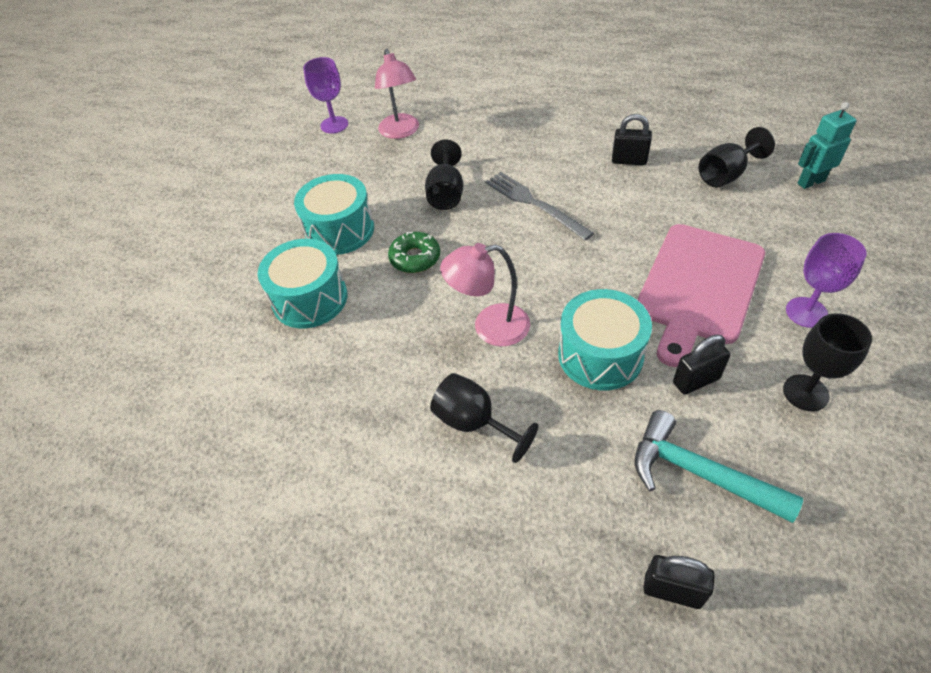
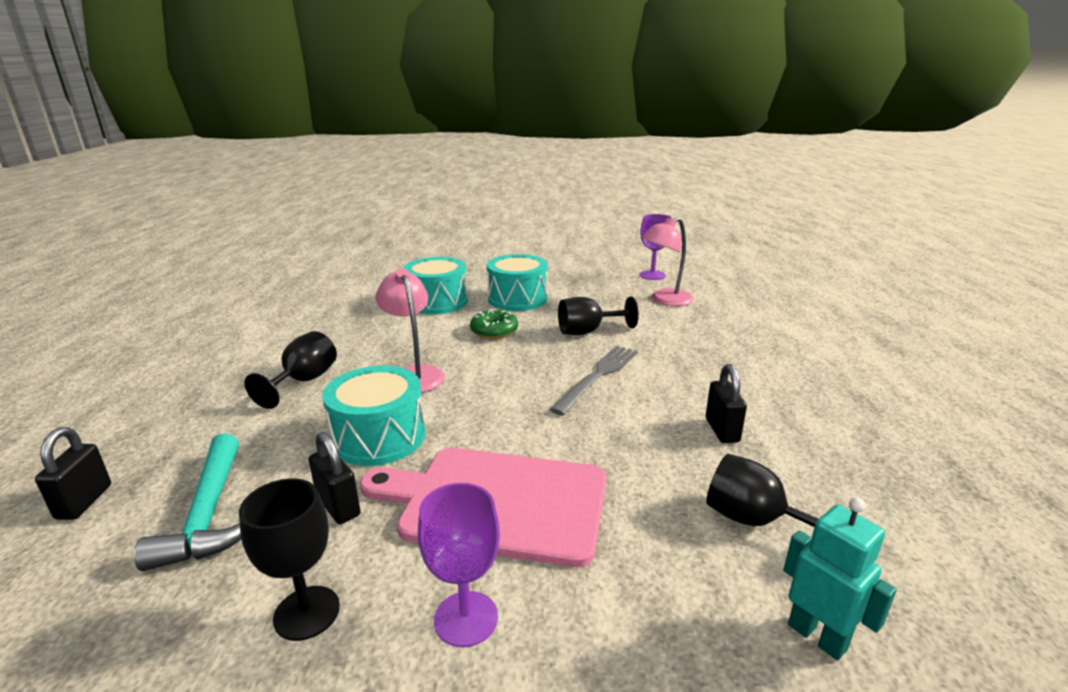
camera: 70 degrees right, 25 degrees down
(699, 473) = (209, 514): turquoise hammer -> turquoise hammer turned 150 degrees clockwise

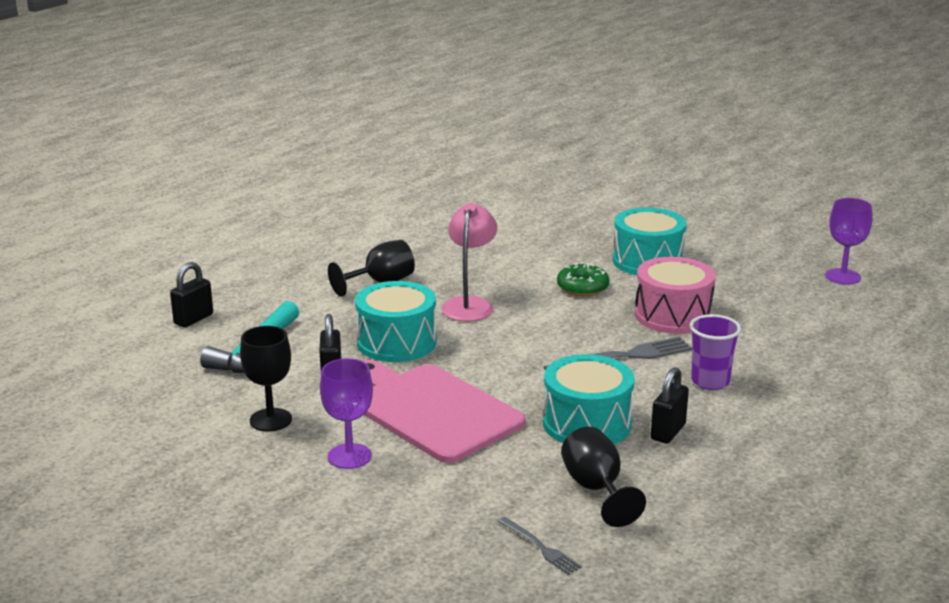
camera: 35 degrees right, 0 degrees up
(437, 302) = (564, 242): turquoise drum -> turquoise drum (587, 424)
(588, 331) = (673, 315): black goblet -> pink drum
(665, 300) = (808, 309): pink lamp -> none
(685, 373) = (710, 381): none -> purple cup
(817, 636) = (540, 547): turquoise robot -> grey fork

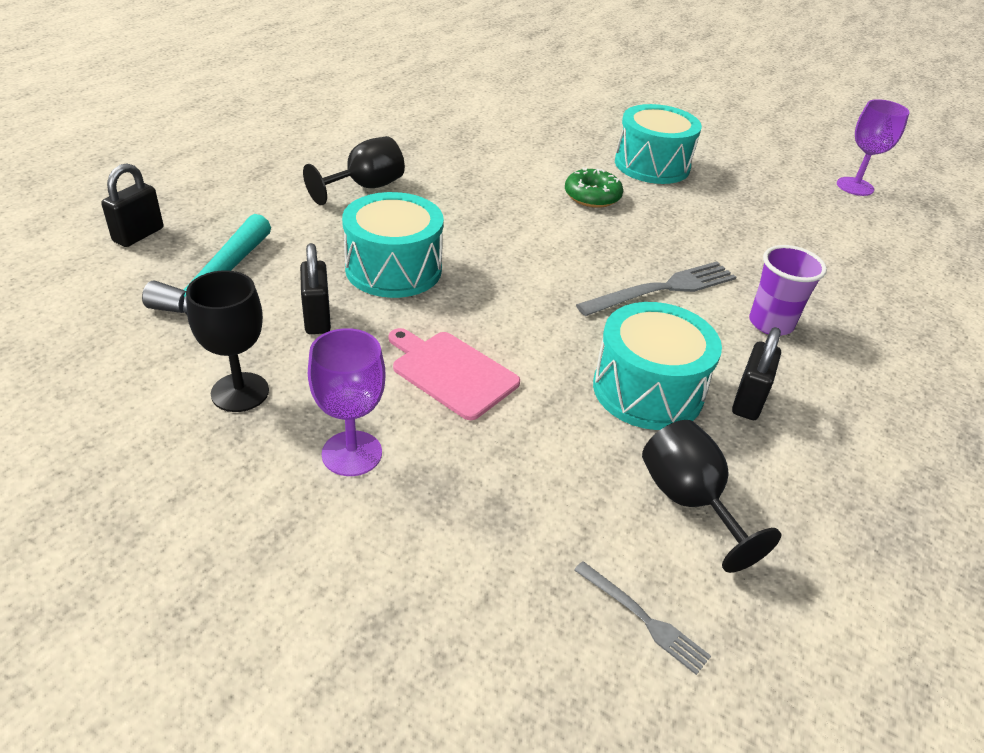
camera: 10 degrees left, 15 degrees up
(432, 410) = (452, 372): pink cutting board -> pink cutting board, size x0.57
(469, 304) = (471, 217): pink lamp -> none
(673, 315) = (699, 233): pink drum -> none

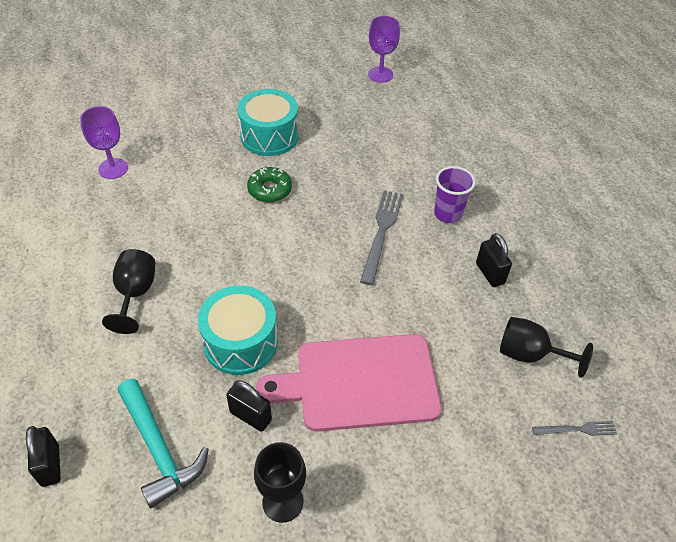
camera: 45 degrees left, 10 degrees up
(352, 453) = (382, 476): purple goblet -> purple goblet (113, 168)
(452, 372) = (360, 382): pink cutting board -> pink cutting board, size x1.76
(647, 390) = (448, 306): turquoise drum -> none

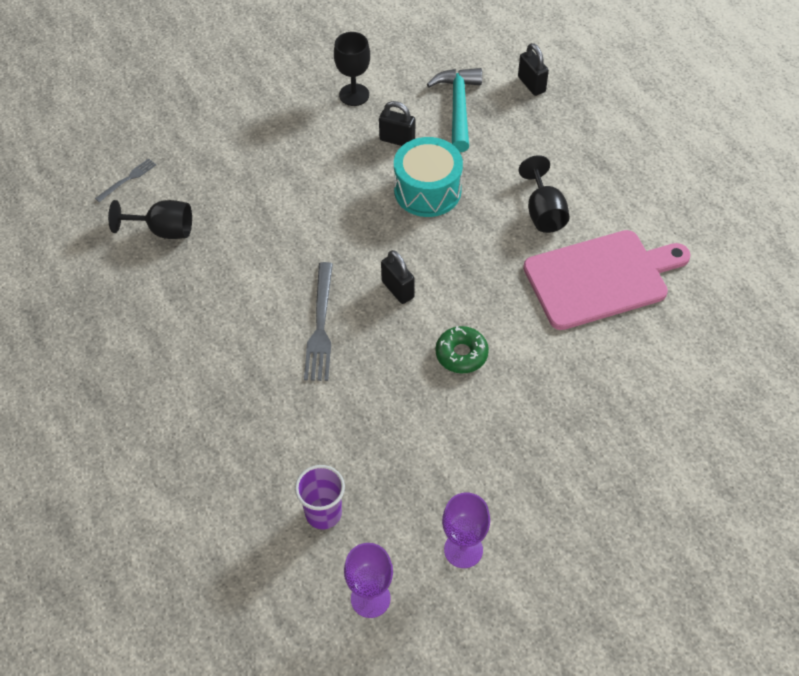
camera: 170 degrees right, 5 degrees up
(113, 168) = (654, 343): purple goblet -> purple goblet (463, 550)
(159, 449) = (458, 107): turquoise hammer -> turquoise hammer turned 45 degrees clockwise
(269, 136) = (492, 435): turquoise drum -> none
(360, 382) = (314, 179): pink cutting board -> pink cutting board (600, 278)
(448, 214) = (248, 365): purple cup -> purple cup (323, 513)
(490, 273) = (200, 302): black padlock -> black padlock (398, 289)
(577, 429) = (127, 179): grey fork -> grey fork turned 150 degrees clockwise

